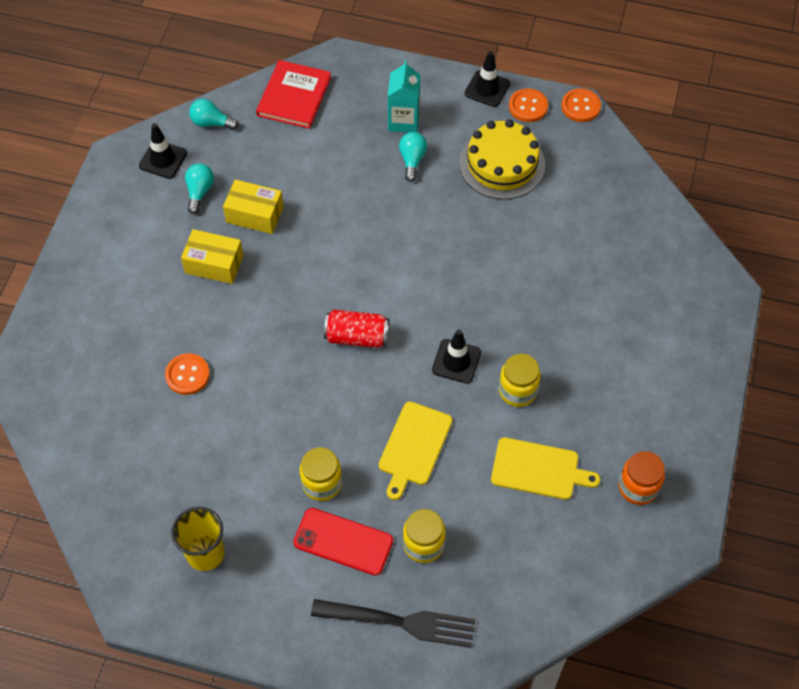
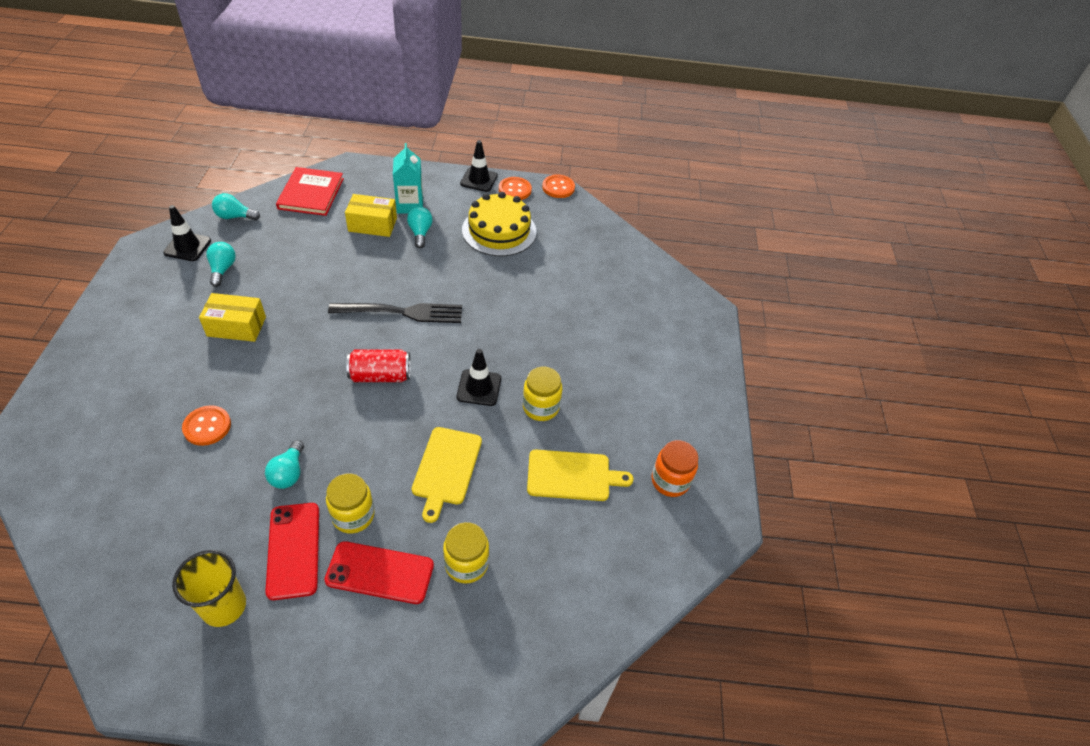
camera: 15 degrees left, 10 degrees down
(255, 215) = (276, 283): yellow box -> yellow box (372, 224)
(263, 433) = (288, 473): none -> turquoise light bulb
(266, 509) = (293, 550): none -> red phone
(400, 622) = (449, 652): black fork -> black fork (402, 312)

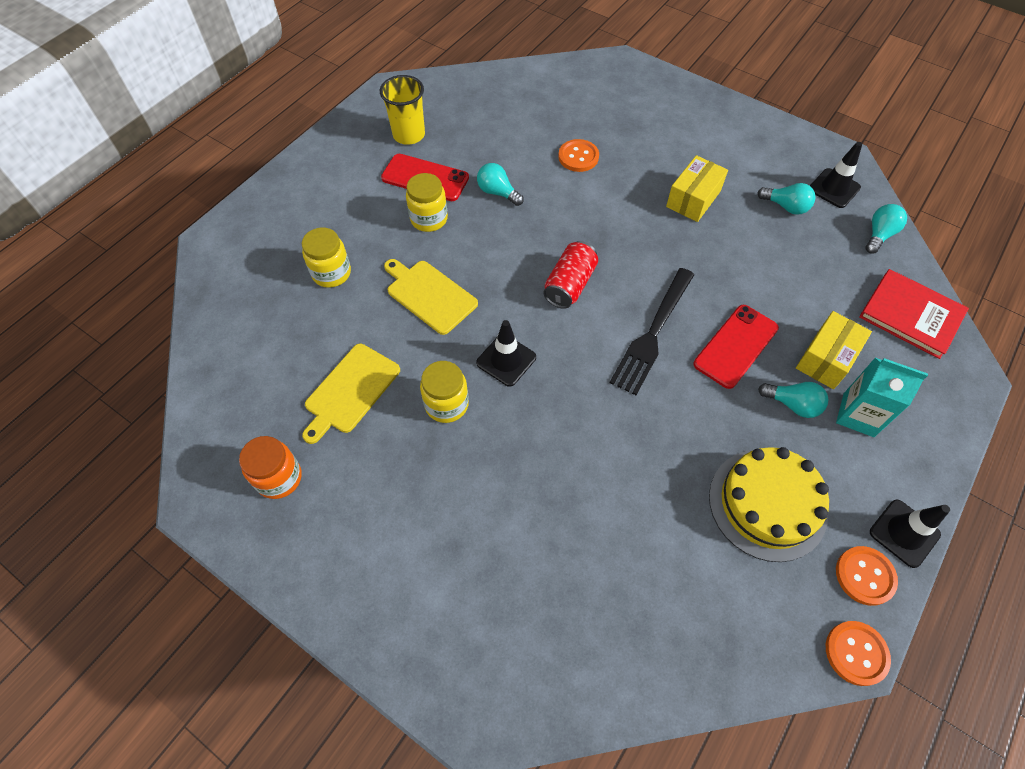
camera: 125 degrees right, 10 degrees up
(380, 573) = (367, 219): red phone -> red phone (735, 346)

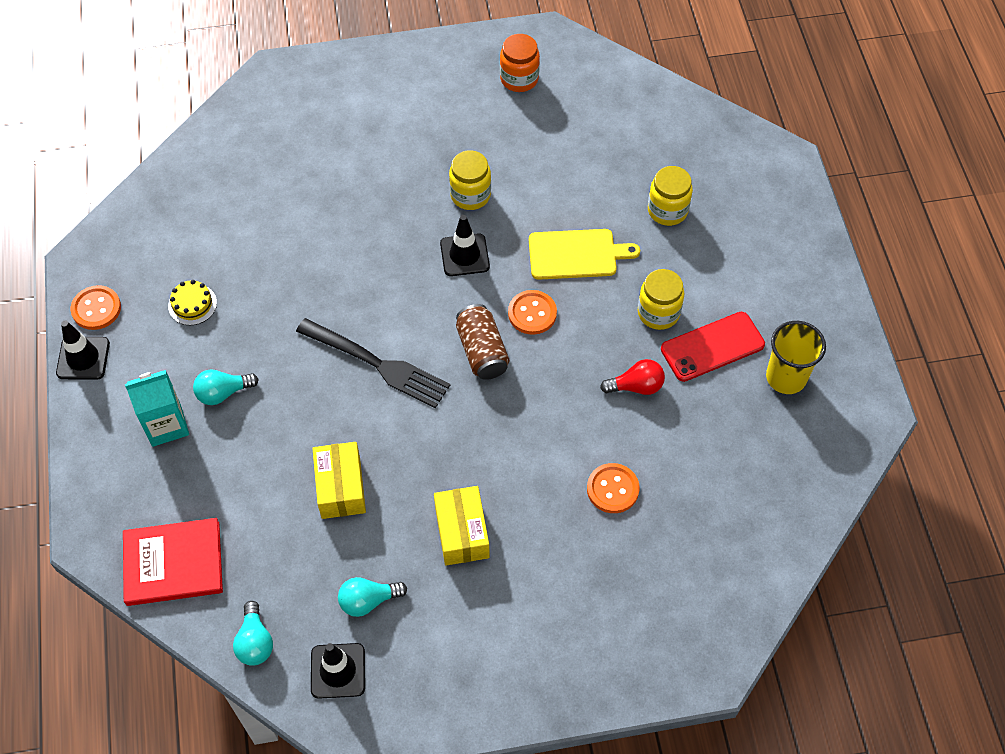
camera: 135 degrees right, 0 degrees up
(350, 391) = (543, 152): yellow cutting board -> none
(498, 192) = (636, 386): turquoise light bulb -> red light bulb
(569, 285) = (482, 351): red can -> brown can
(653, 333) = (377, 364): black fork -> black fork turned 135 degrees clockwise
(735, 346) = (303, 407): red phone -> none
(767, 504) = (192, 304): yellow cake -> yellow cake, size x0.47
(826, 358) = (222, 456): yellow box -> yellow box (341, 487)
(856, 653) = (77, 259): orange button -> orange button (532, 313)

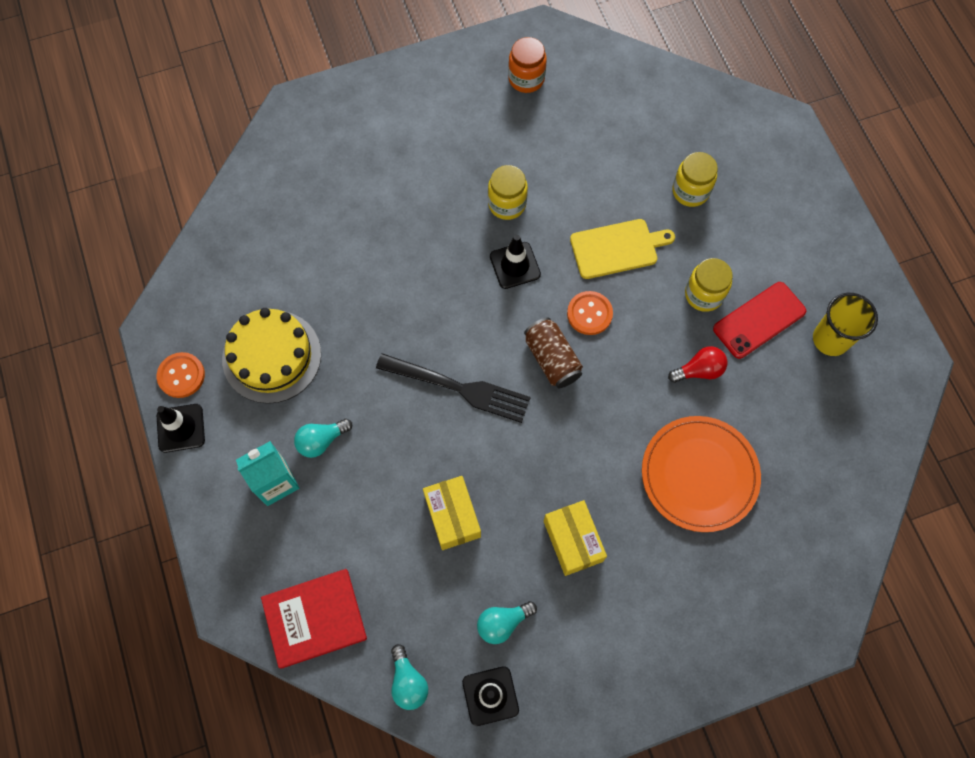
camera: 10 degrees left, 10 degrees up
(192, 304) = (272, 356): yellow cake -> yellow cake, size x2.14
(612, 489) = (699, 474): orange button -> orange plate

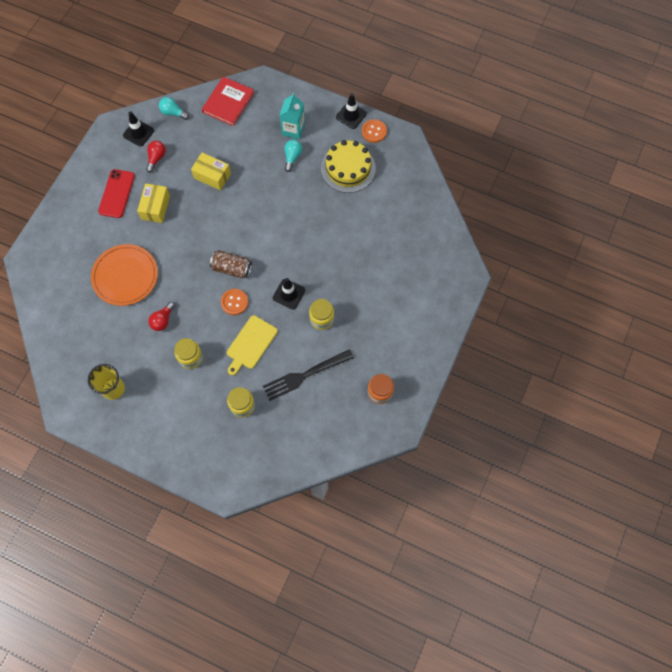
camera: 135 degrees right, 0 degrees up
(458, 388) = (259, 223): black fork -> black fork (305, 375)
(502, 623) = (156, 158): turquoise light bulb -> red light bulb
(573, 541) = (155, 207): yellow box -> yellow box turned 75 degrees clockwise
(759, 320) = (154, 368): red phone -> red phone (116, 193)

